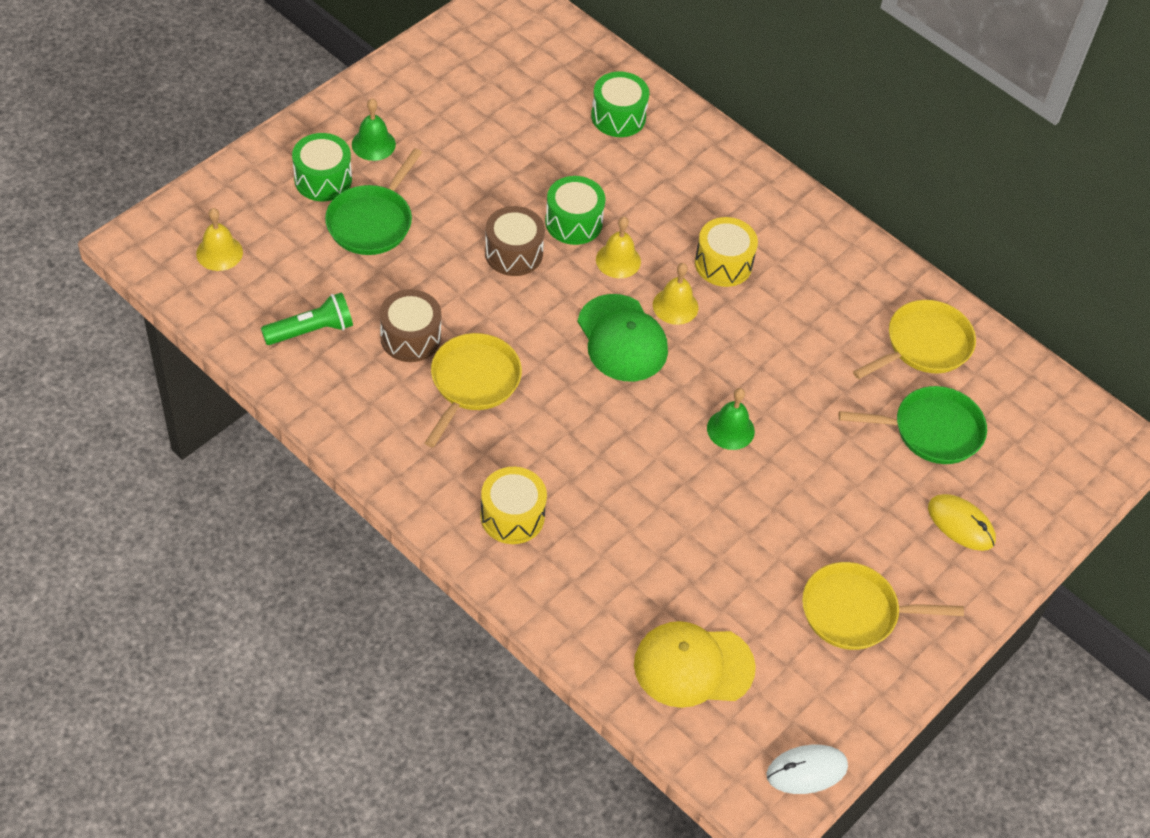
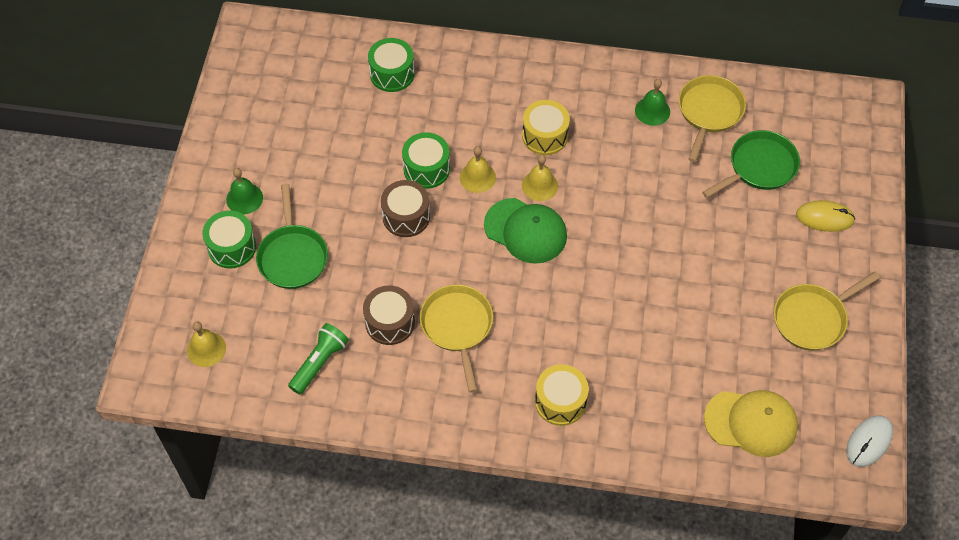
camera: 30 degrees left, 5 degrees up
(693, 666) = (751, 422): yellow cap -> yellow cap turned 135 degrees counterclockwise
(730, 429) = (643, 248): green bell -> green bell (652, 111)

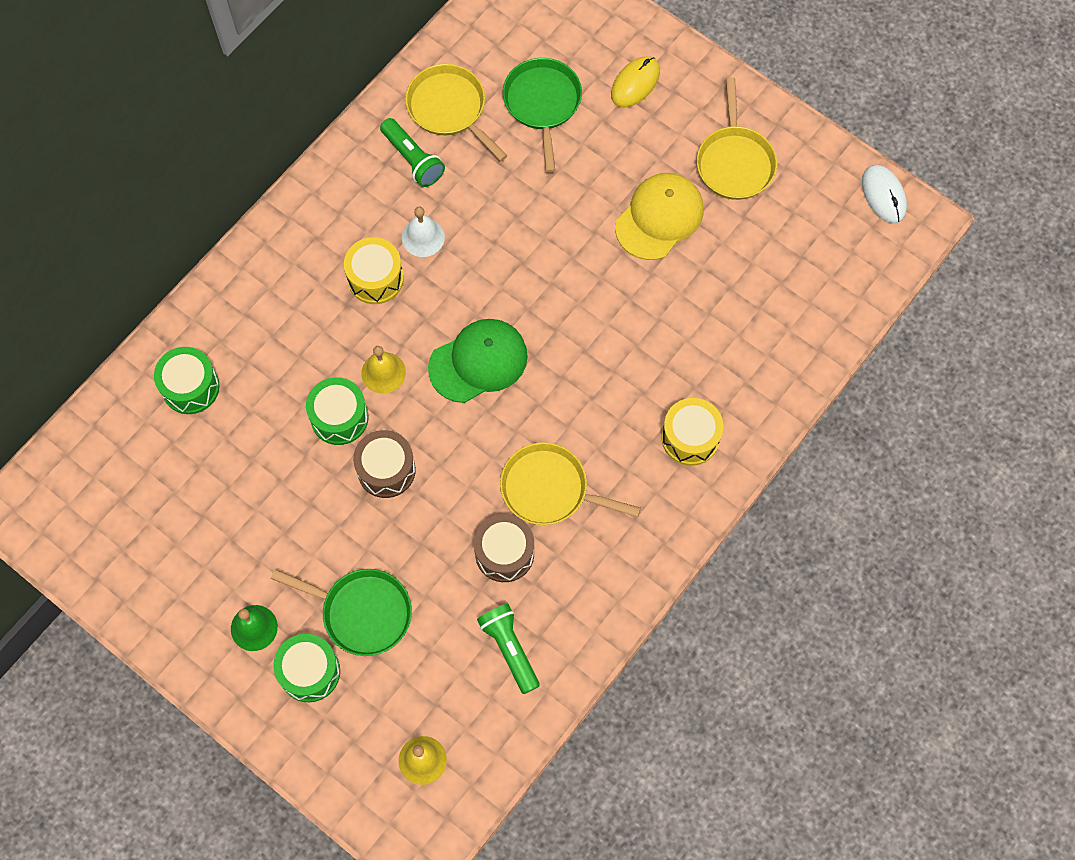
camera: 60 degrees left, 10 degrees up
(539, 185) = (433, 318): yellow bell -> none
(597, 148) = (423, 237): none -> white bell
(652, 111) = (413, 159): green bell -> green flashlight
(751, 422) = (809, 281): yellow cap -> yellow cap (659, 217)

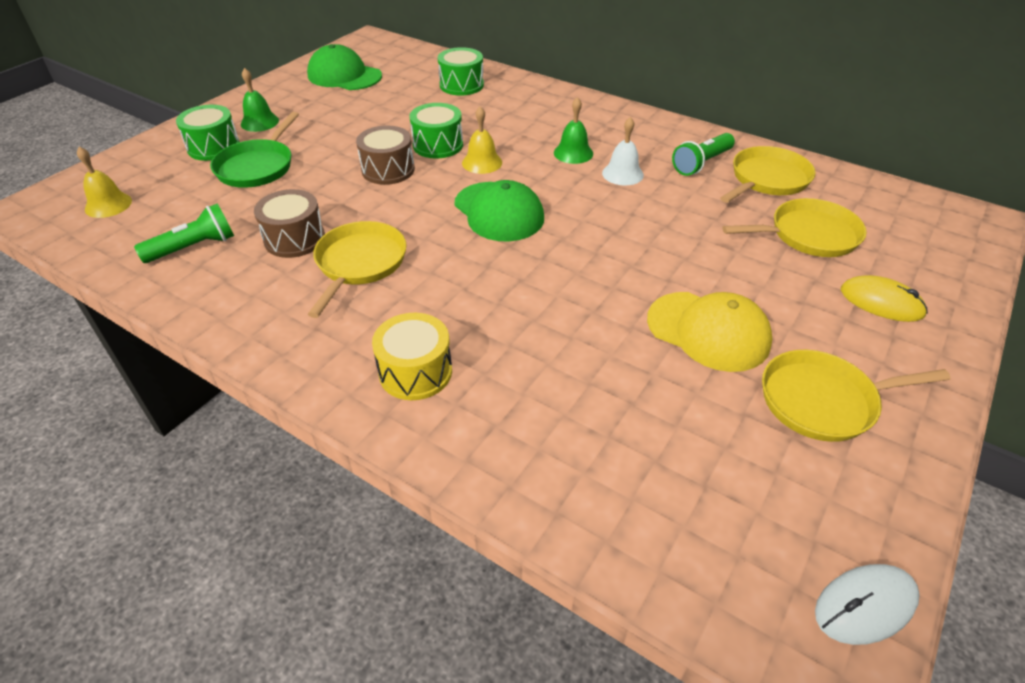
camera: 85 degrees right, 25 degrees down
(137, 536) = (344, 76): none -> green cap
(375, 278) = (573, 153): yellow drum -> green bell
(542, 104) = (808, 235): green pan -> yellow pan

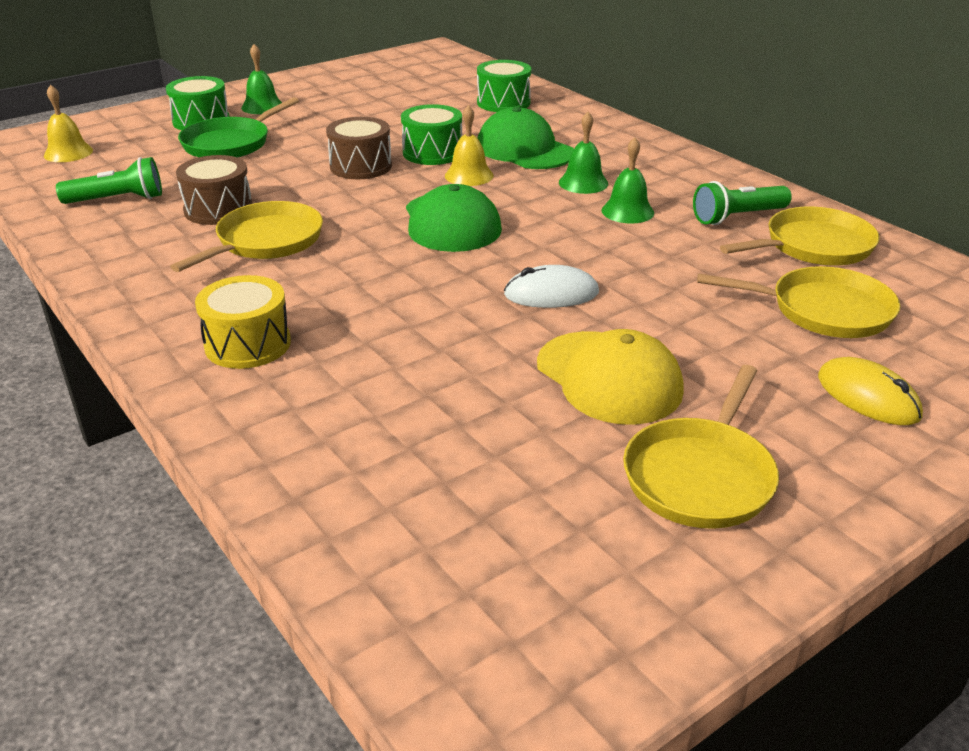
camera: 20 degrees right, 10 degrees down
(344, 76) = (381, 78): green cap -> green cap (524, 150)
(622, 174) = (627, 211): white bell -> green bell
(823, 401) = (700, 476): yellow pan -> yellow pan turned 75 degrees counterclockwise
(865, 605) = (584, 683): white mouse -> white mouse (551, 294)

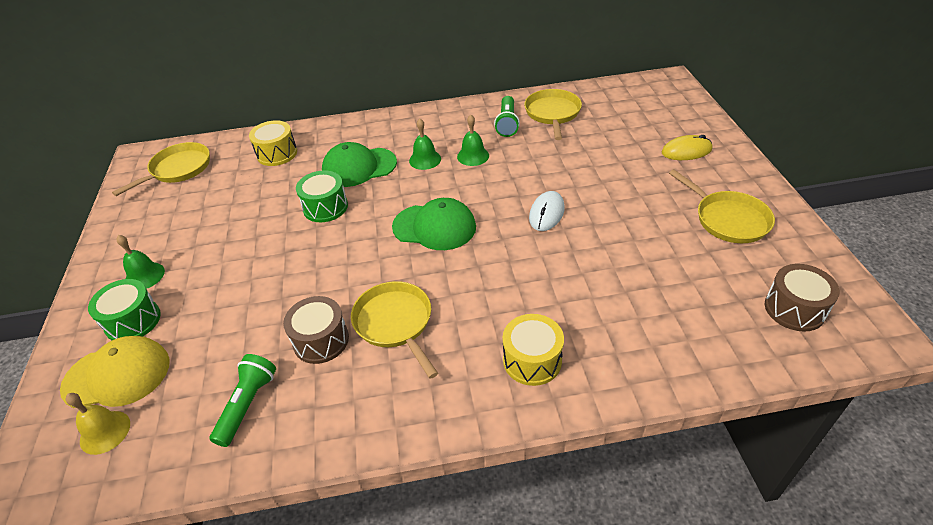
camera: 60 degrees left, 10 degrees up
(230, 143) = (202, 310): green pan -> none
(361, 166) = (315, 247): brown drum -> brown drum (794, 309)
(469, 175) = (375, 201): yellow bell -> none
(503, 103) = (277, 154): green drum -> yellow drum
(608, 377) = (639, 220): yellow cap -> yellow cap (117, 375)
(823, 311) = (612, 134): yellow pan -> yellow pan (178, 169)

